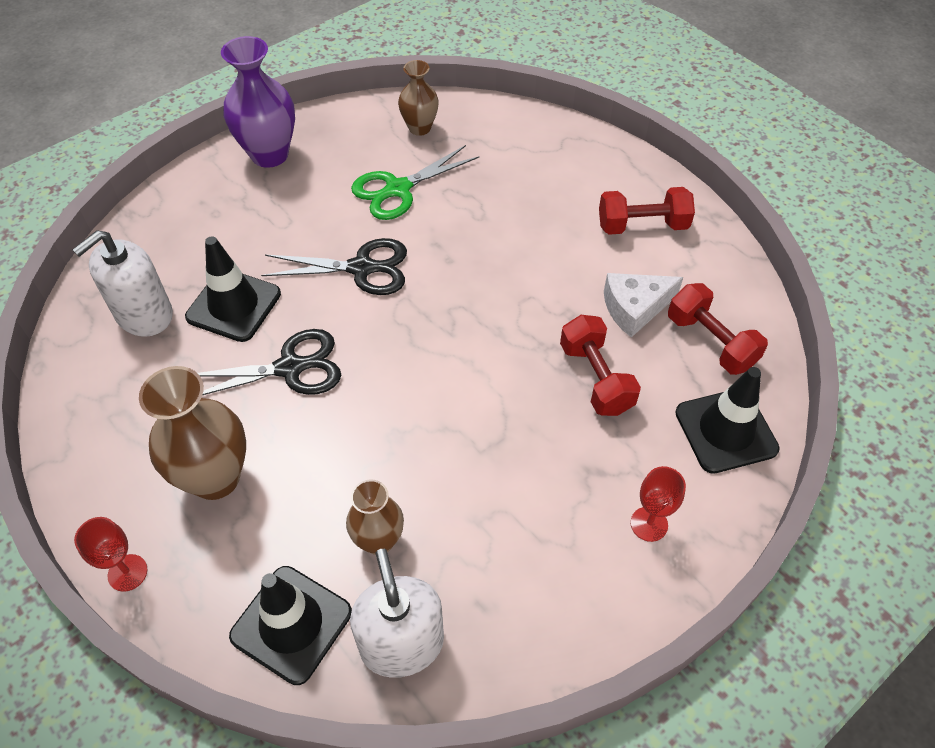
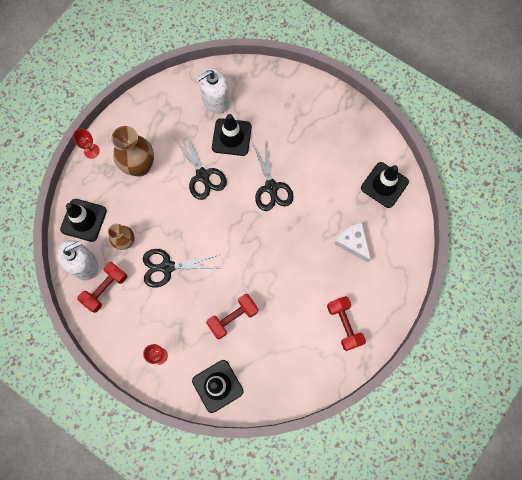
camera: 75 degrees right, 20 degrees up
(144, 315) = (215, 101): white soap dispenser -> white soap dispenser turned 60 degrees counterclockwise
(269, 154) = (337, 114): purple vase -> none
(398, 189) = (332, 188): green scissors -> none
(419, 128) = (384, 185): brown vase -> black traffic cone
(461, 469) = (167, 267): none -> black scissors
(635, 308) = (283, 330): white cheese -> white cheese (353, 243)
(710, 342) = (271, 372): red dumbbell -> red dumbbell (105, 289)

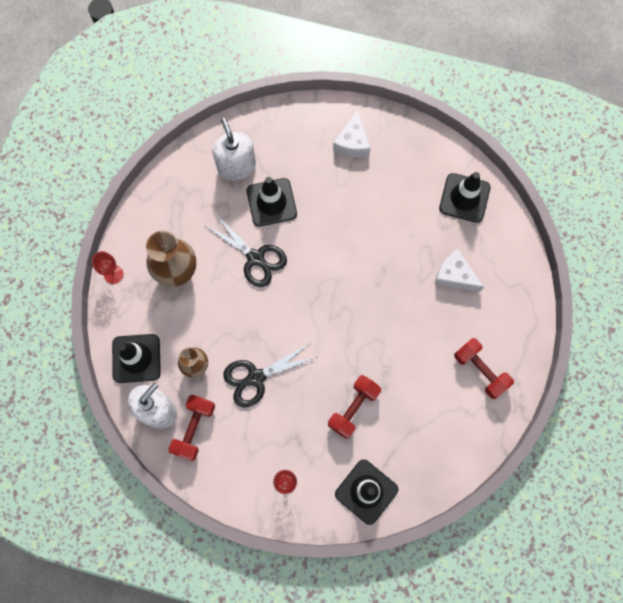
camera: 20 degrees left, 0 degrees up
(215, 101) = (236, 166): white soap dispenser -> white soap dispenser turned 120 degrees clockwise
(271, 187) = (339, 244): black scissors -> none
(312, 112) = (352, 142): none -> white cheese

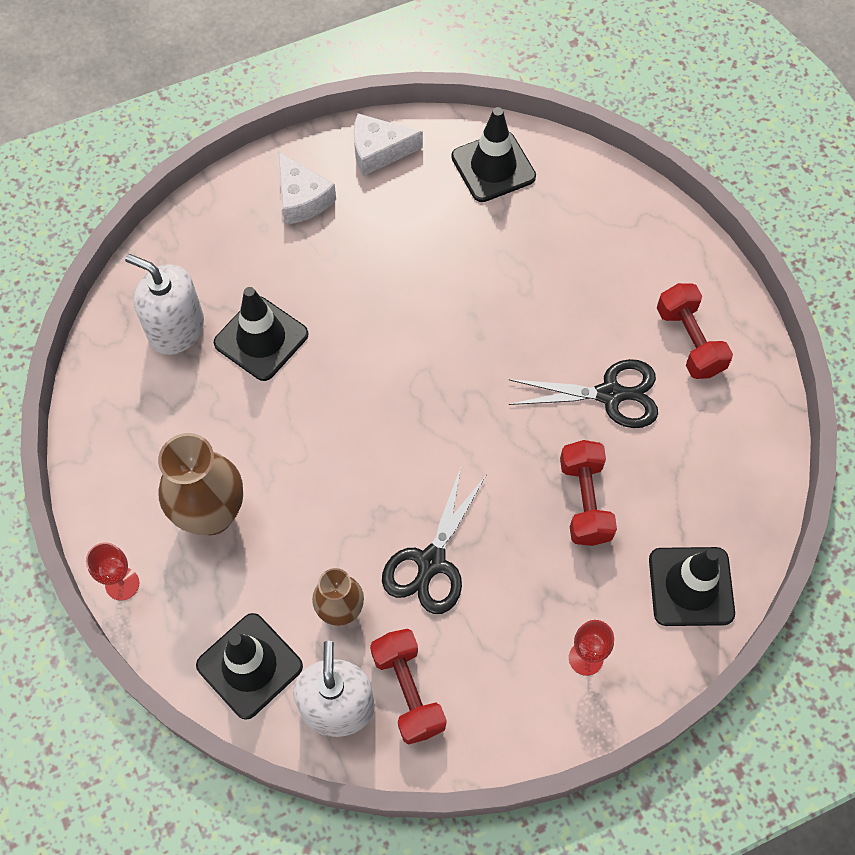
camera: 40 degrees left, 10 degrees down
(255, 258) = (300, 419): black scissors -> black scissors (610, 394)
(454, 275) = (561, 259): white cheese -> white cheese (379, 151)
(480, 370) = (689, 341): red dumbbell -> red dumbbell turned 60 degrees clockwise

